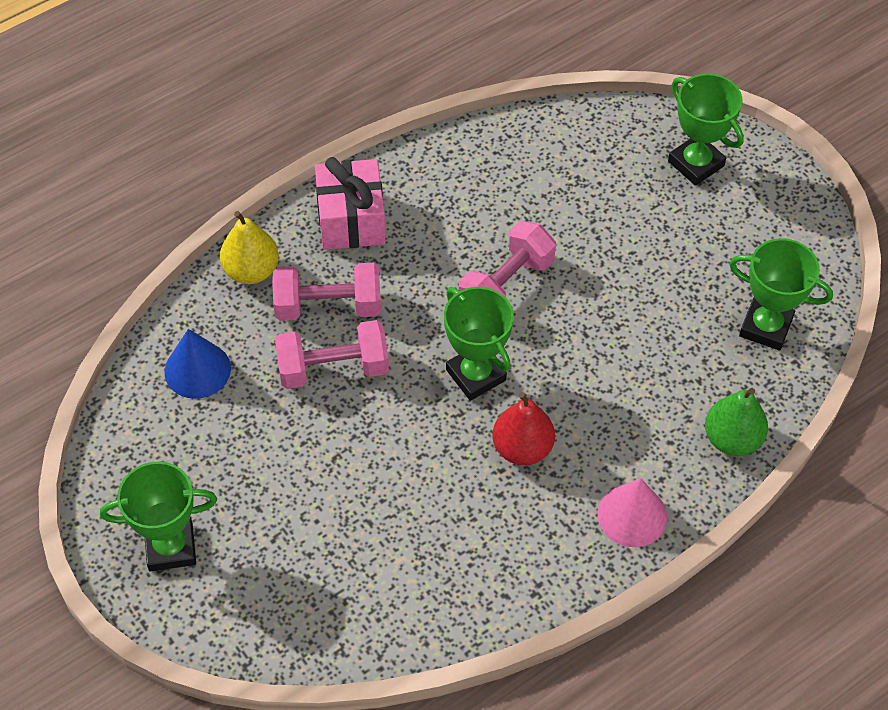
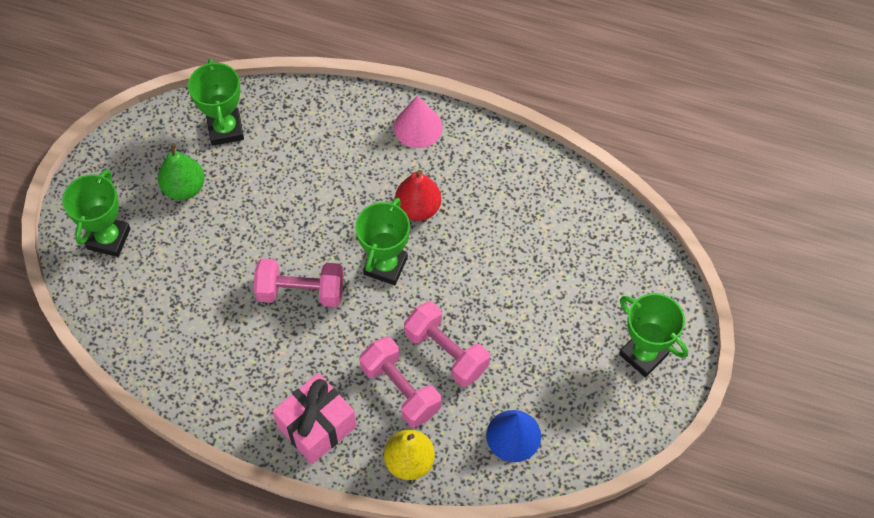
camera: 125 degrees left, 5 degrees up
(732, 439) = (325, 105): green pear -> green pear (184, 188)

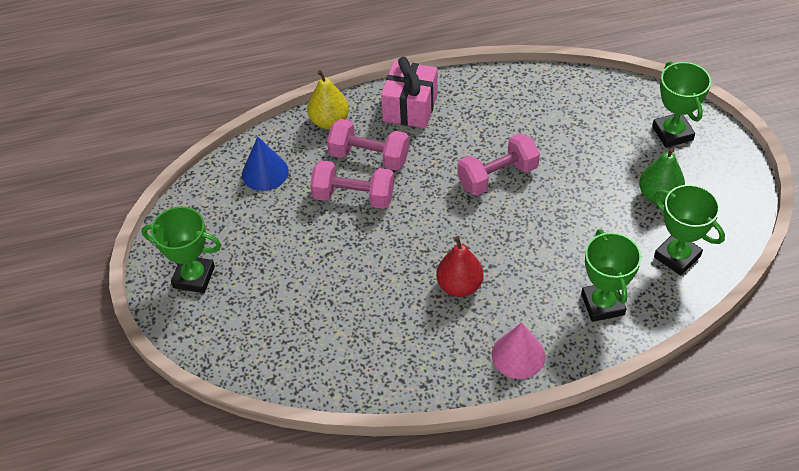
camera: 150 degrees right, 10 degrees down
(385, 266) = (449, 228): green trophy -> green trophy (602, 304)

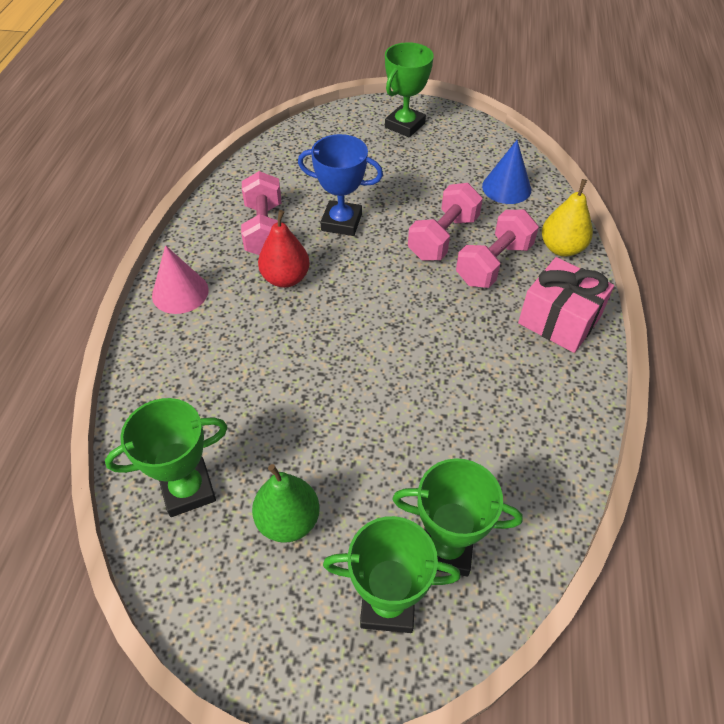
camera: 110 degrees right, 0 degrees up
(369, 274) = (341, 222): none -> blue trophy
(497, 176) = (411, 361): pink dumbbell -> pink dumbbell (264, 230)
(602, 304) = (182, 383): green trophy -> green trophy (446, 549)

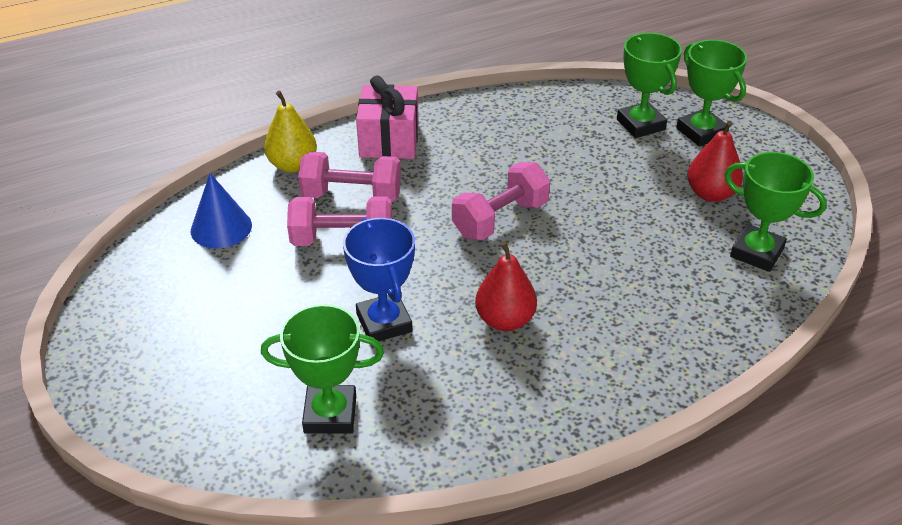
camera: 125 degrees left, 10 degrees down
(180, 292) = (605, 389): pink cone -> none
(264, 230) = (453, 379): pink dumbbell -> pink dumbbell (500, 219)
(288, 520) = (710, 194): green pear -> red pear
(405, 125) = (145, 359): green trophy -> green trophy (330, 414)

